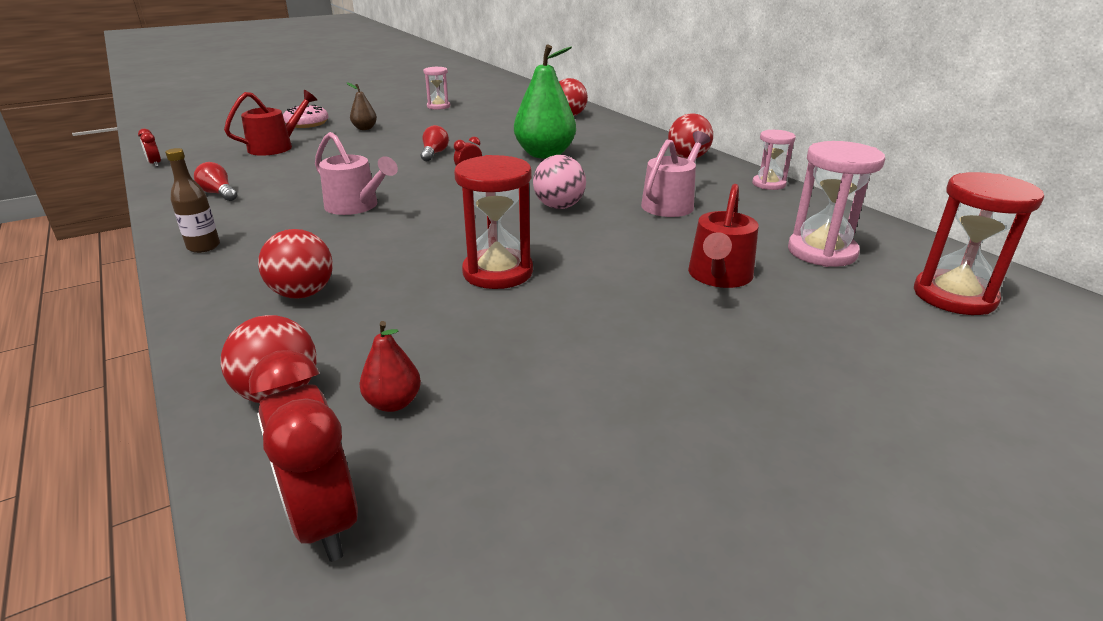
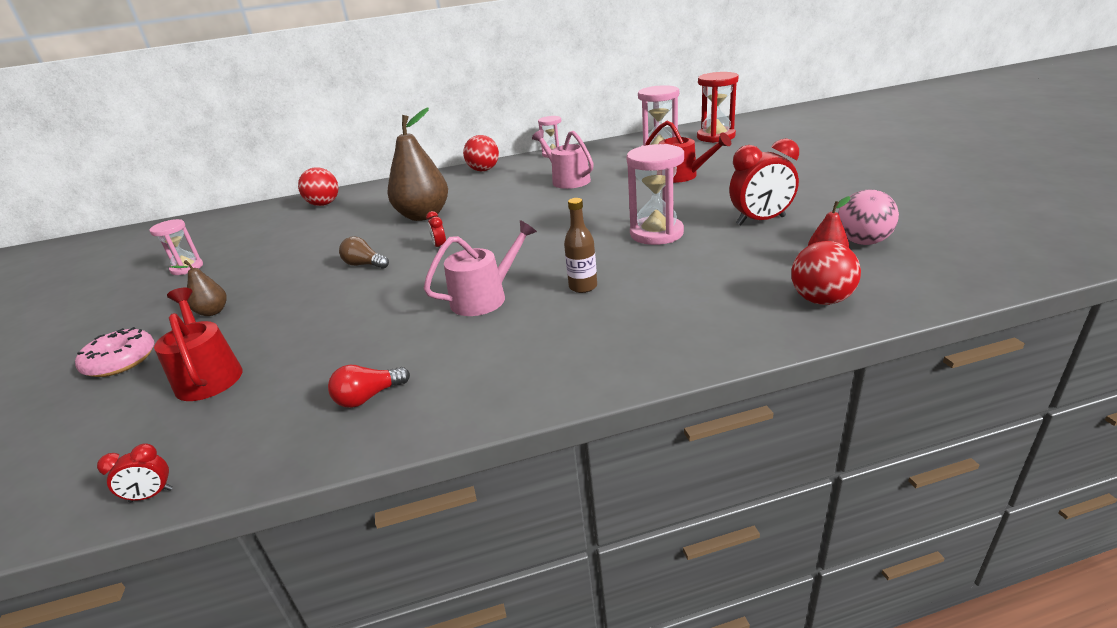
camera: 70 degrees left, 0 degrees up
(204, 247) = (541, 379): brown bottle -> brown bottle (583, 287)
(303, 293) = (671, 307): red ball -> none
(323, 520) = (937, 273): red clock -> red clock (760, 221)
(434, 153) = (364, 265): red light bulb -> brown light bulb
(498, 272) = (656, 233): red hourglass -> pink hourglass
(545, 154) = (424, 216): green pear -> brown pear
(559, 207) = (549, 213): pink ball -> pink ball (862, 242)

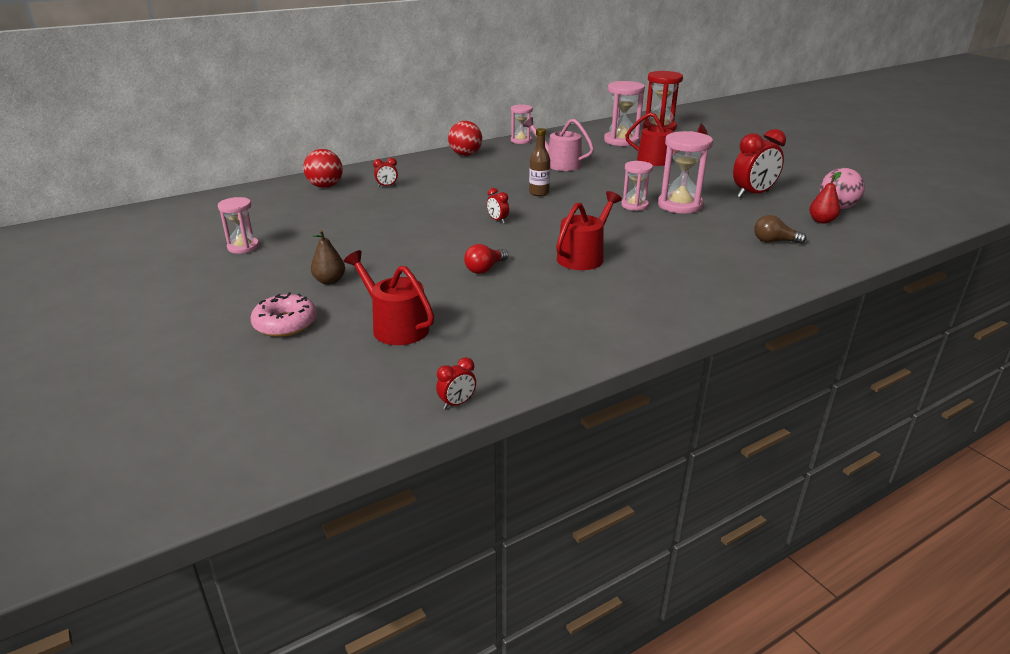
camera: 20 degrees left, 0 degrees up
(364, 265) = (440, 237): brown light bulb -> brown light bulb (774, 241)
(368, 397) = (563, 328): red light bulb -> red light bulb (485, 269)
(377, 204) = (387, 186): none -> red clock
(424, 216) = (450, 195): brown pear -> none
(484, 298) = (583, 257): pink watering can -> red watering can
(583, 287) = (657, 245): brown bottle -> brown bottle (539, 193)
(603, 232) = (634, 205): none -> pink hourglass
(821, 300) = (837, 245): red ball -> none

